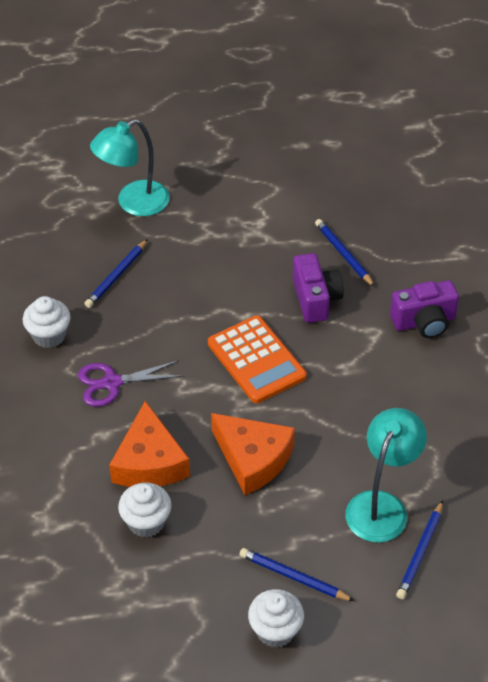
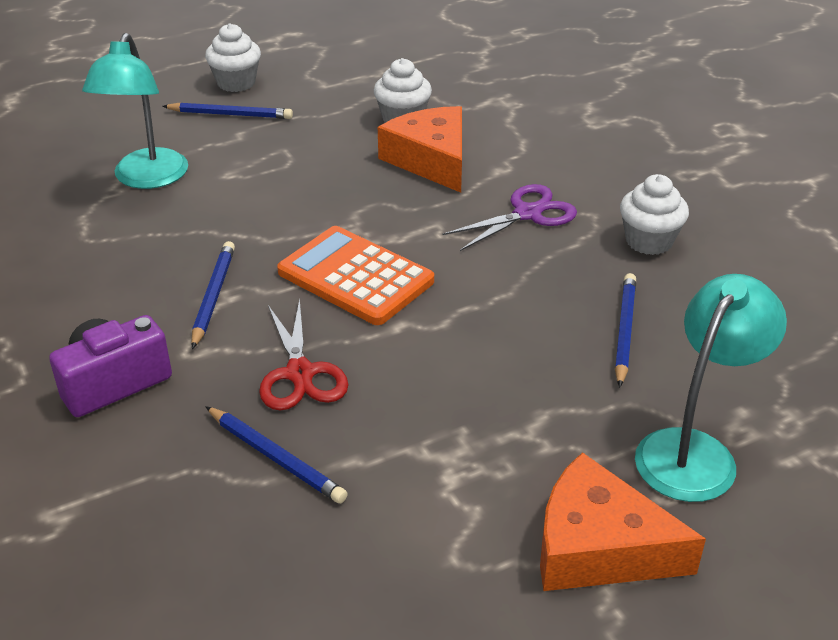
camera: 160 degrees right, 10 degrees down
(253, 459) = (313, 185): orange cheese -> orange cheese (598, 547)
(315, 299) = (300, 373): purple camera -> red scissors
(420, 552) = (97, 154): blue pencil -> blue pencil (214, 296)

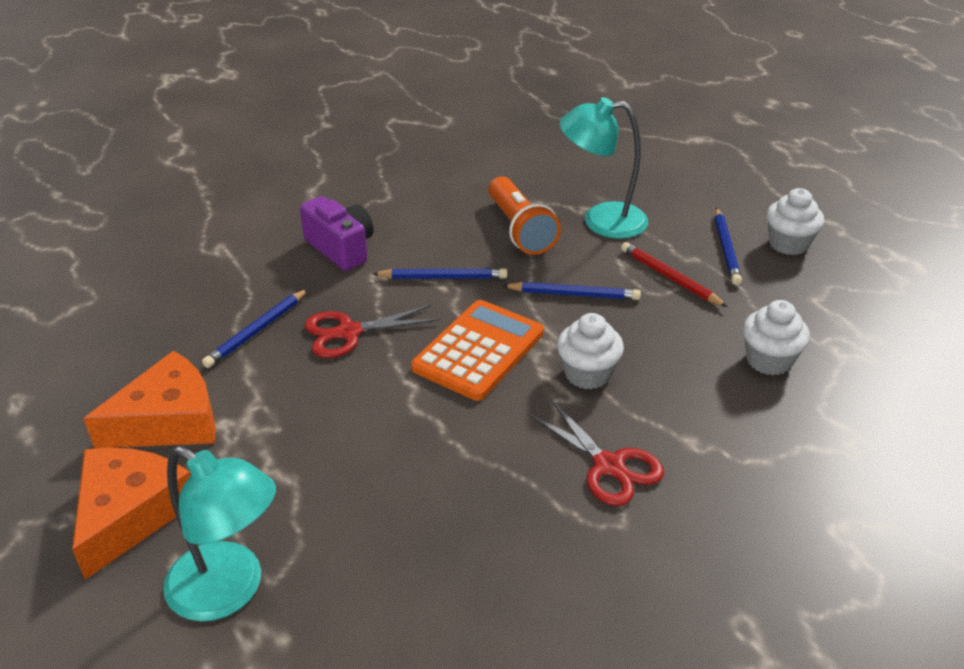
camera: 85 degrees right, 0 degrees up
(137, 234) = (520, 229): none -> orange flashlight
(266, 150) = (670, 277): none -> red pencil
(431, 160) = (693, 386): orange cheese -> orange cheese (169, 420)
(527, 214) = (609, 466): purple scissors -> red scissors
(625, 331) = (410, 544): blue pencil -> blue pencil (574, 294)
(649, 241) = (578, 574): white cupcake -> white cupcake (587, 374)

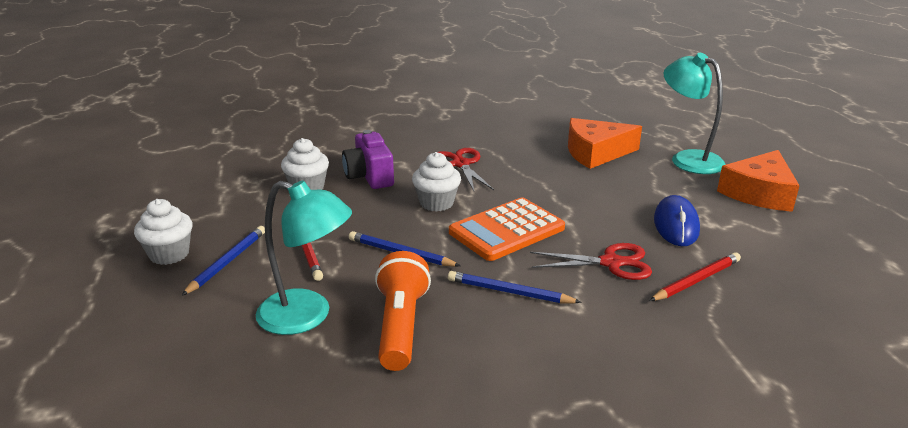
camera: 160 degrees left, 10 degrees down
(169, 420) = (754, 232): orange cheese -> orange cheese (595, 153)
(256, 331) = (697, 280): blue pencil -> red pencil
(270, 409) = (676, 225): none -> blue mouse
(341, 248) = (610, 348): purple camera -> purple camera (369, 176)

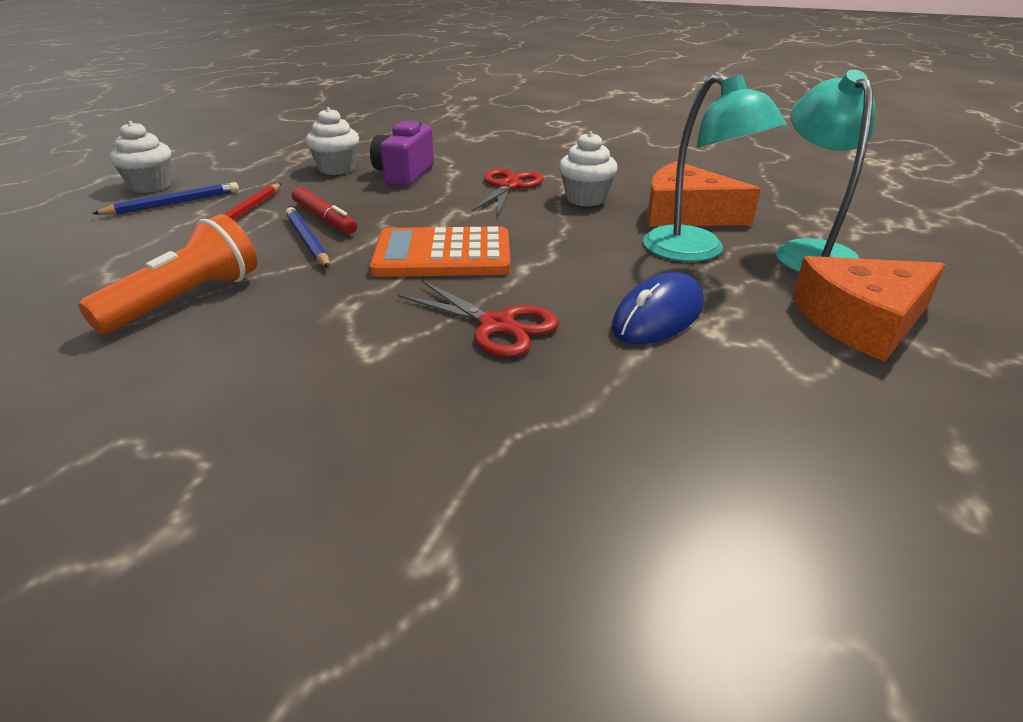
camera: 35 degrees right, 5 degrees up
(307, 316) = (140, 262): turquoise lamp -> turquoise lamp (695, 251)
(379, 232) = (324, 218): none -> red marker
(436, 203) = (421, 211): white cupcake -> white cupcake (585, 199)
(509, 292) = (335, 310): blue pencil -> none
(697, 280) = (572, 387): red pencil -> none

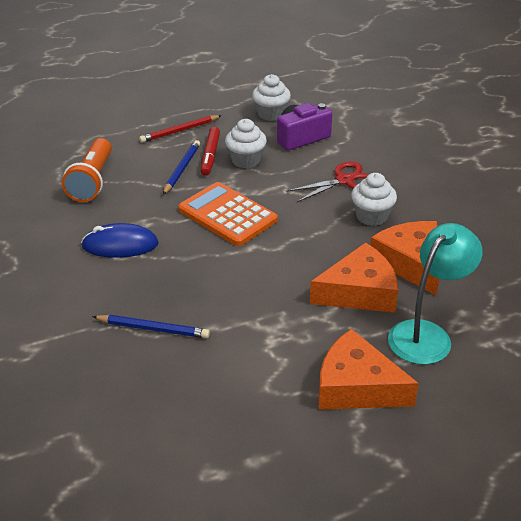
camera: 45 degrees right, 5 degrees up
(151, 186) = (164, 85): white cupcake -> white cupcake (246, 160)
(174, 203) = (158, 106): blue pencil -> blue pencil (153, 329)
(186, 300) = (92, 181): orange flashlight -> orange flashlight turned 105 degrees clockwise
(497, 325) = (185, 273): red scissors -> none
(658, 316) = (262, 315): blue mouse -> blue mouse (120, 245)
(695, 251) = (359, 292): turquoise lamp -> orange cheese

